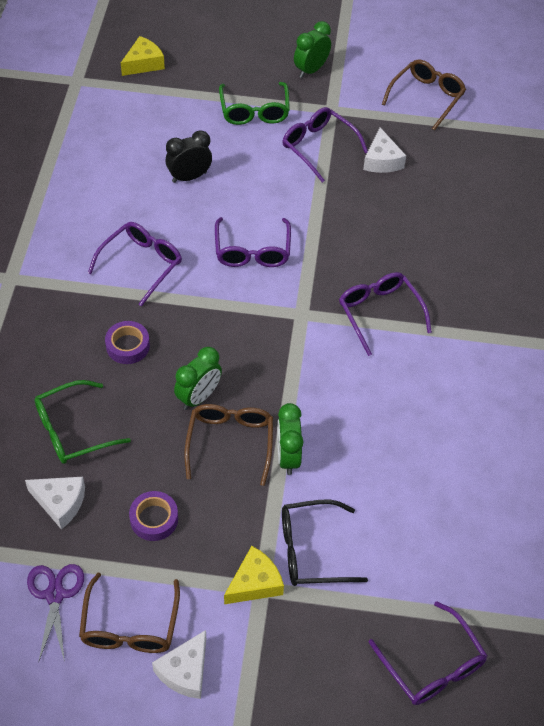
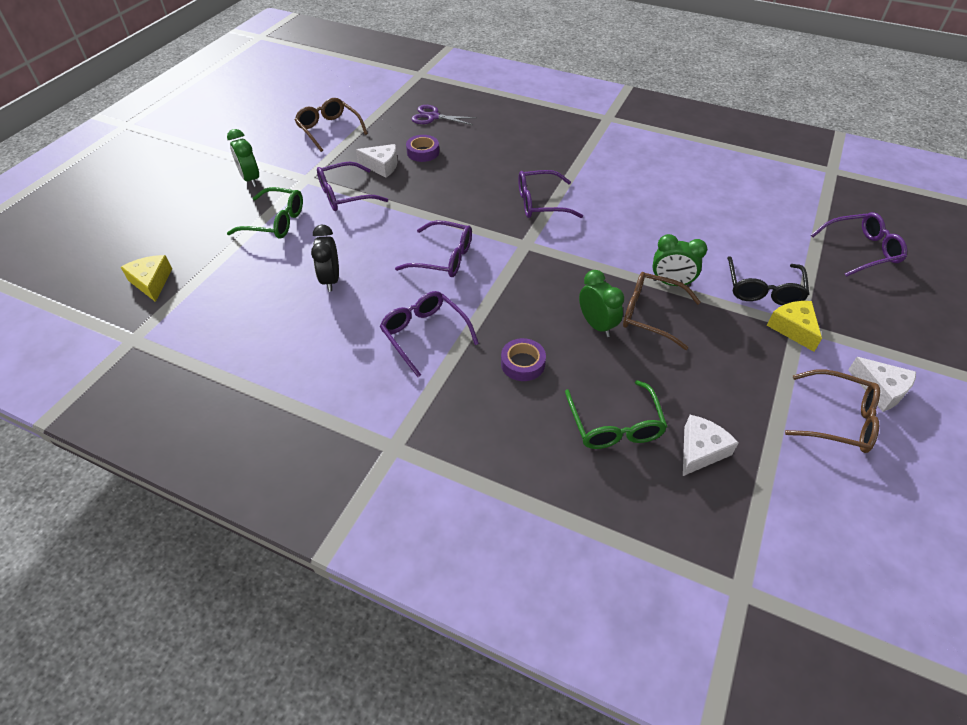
camera: 70 degrees left, 5 degrees down
(55, 595) = (806, 472): purple scissors -> purple scissors (433, 117)
(154, 519) = (725, 381): purple tape -> purple tape (423, 152)

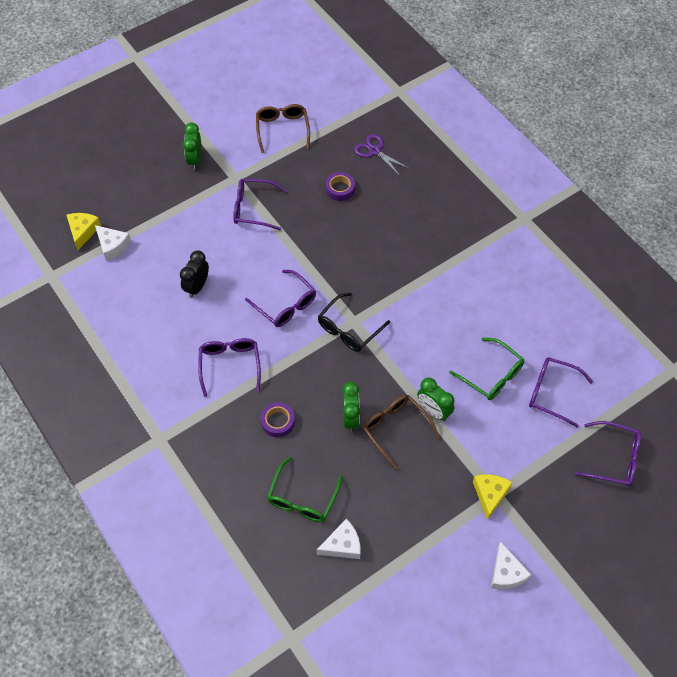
camera: 30 degrees right, 10 degrees up
(275, 222) = (190, 213): green glasses -> green glasses (492, 375)
(382, 166) = (299, 190): white cheese -> white cheese (112, 246)
(540, 203) = (394, 287): purple glasses -> purple glasses (552, 393)
(763, 289) = (498, 452): black glasses -> black glasses (349, 329)
(838, 420) = (453, 576): brown glasses -> none

